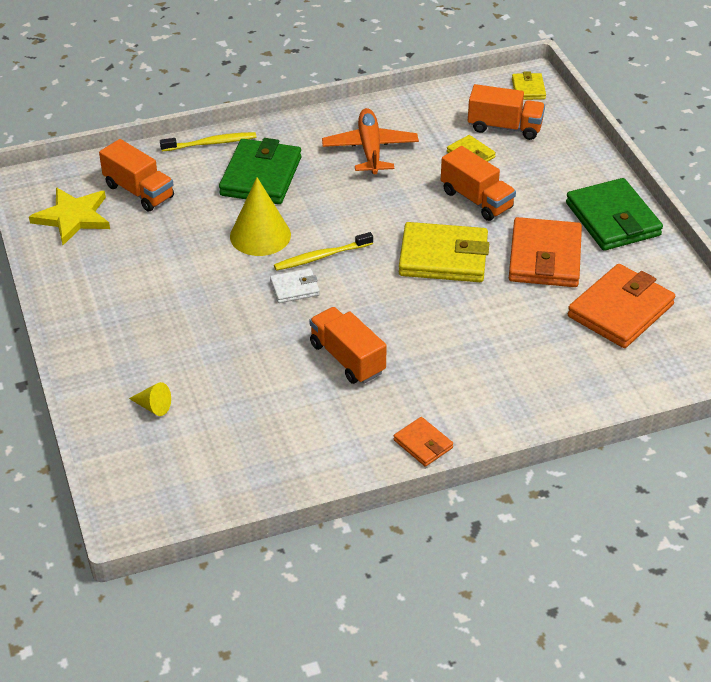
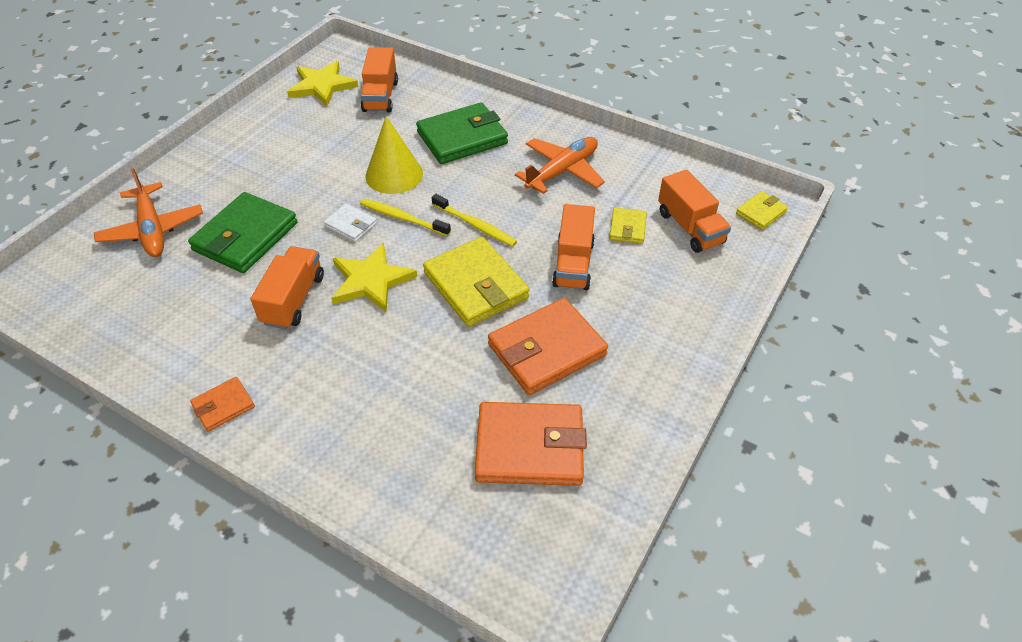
camera: 50 degrees right, 5 degrees up
(153, 406) = (152, 230): yellow cone -> orange plane
(211, 143) = (471, 96): yellow toothbrush -> yellow toothbrush (475, 225)
(374, 307) = (371, 281): none -> yellow star
(423, 444) = (223, 406): orange wallet -> orange wallet turned 45 degrees clockwise
(612, 219) = (655, 368): green wallet -> green wallet (245, 237)

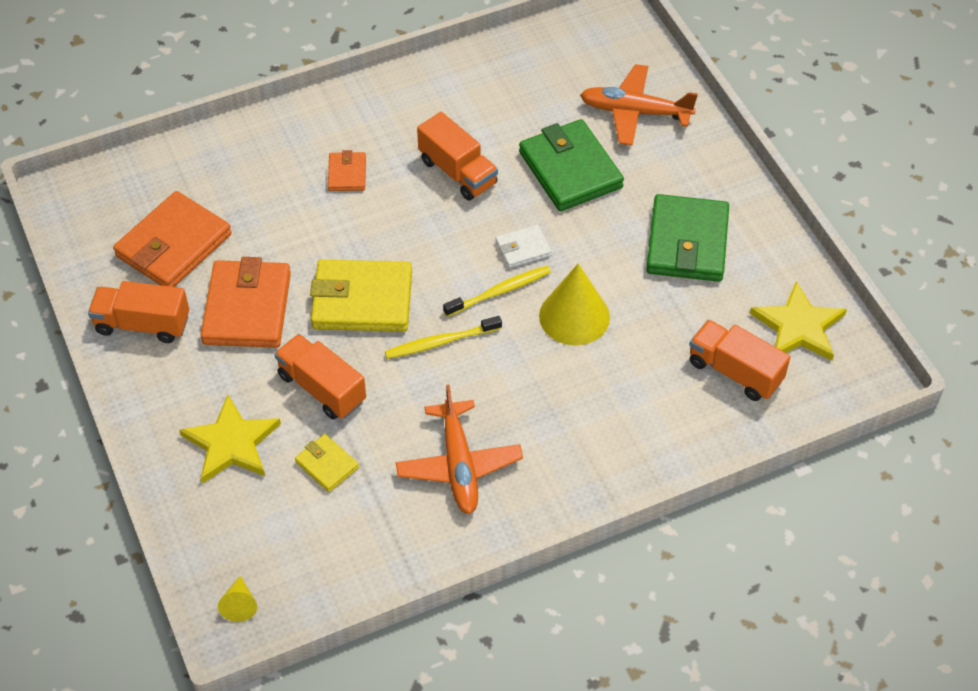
camera: 125 degrees right, 5 degrees up
(223, 406) = (380, 94): orange wallet -> orange wallet (347, 174)
(371, 281) = (435, 231): yellow star -> yellow star (231, 443)
(462, 138) = (591, 407): green wallet -> green wallet (687, 243)
(690, 227) = (279, 520): orange truck -> orange truck (142, 324)
(761, 213) = (239, 604): yellow wallet -> yellow cone

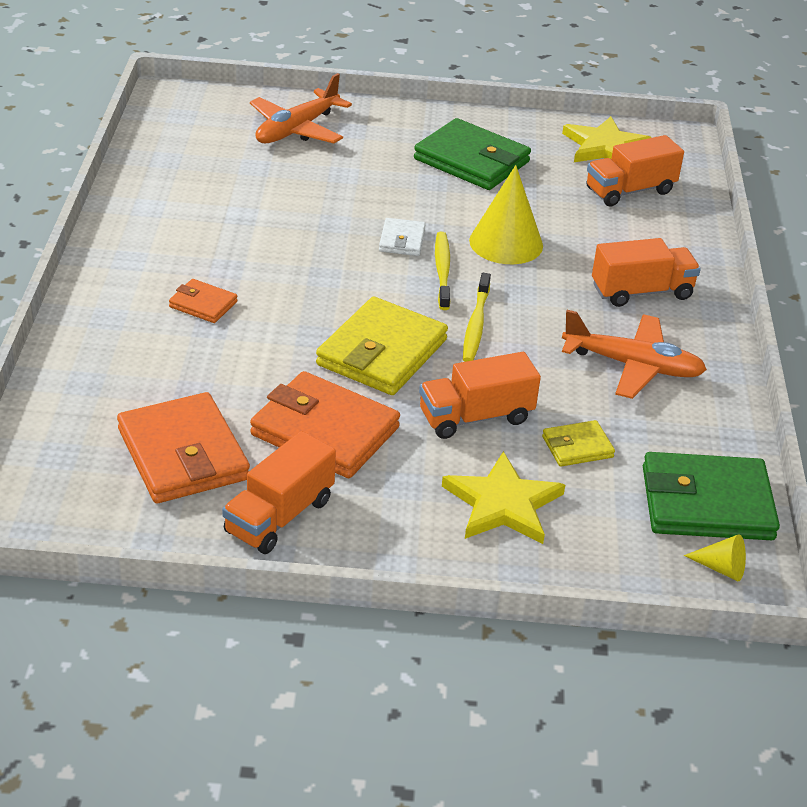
camera: 65 degrees left, 15 degrees down
(457, 172) = (270, 241): orange truck -> orange truck (641, 292)
(570, 170) = (331, 183): green wallet -> green wallet (706, 503)

